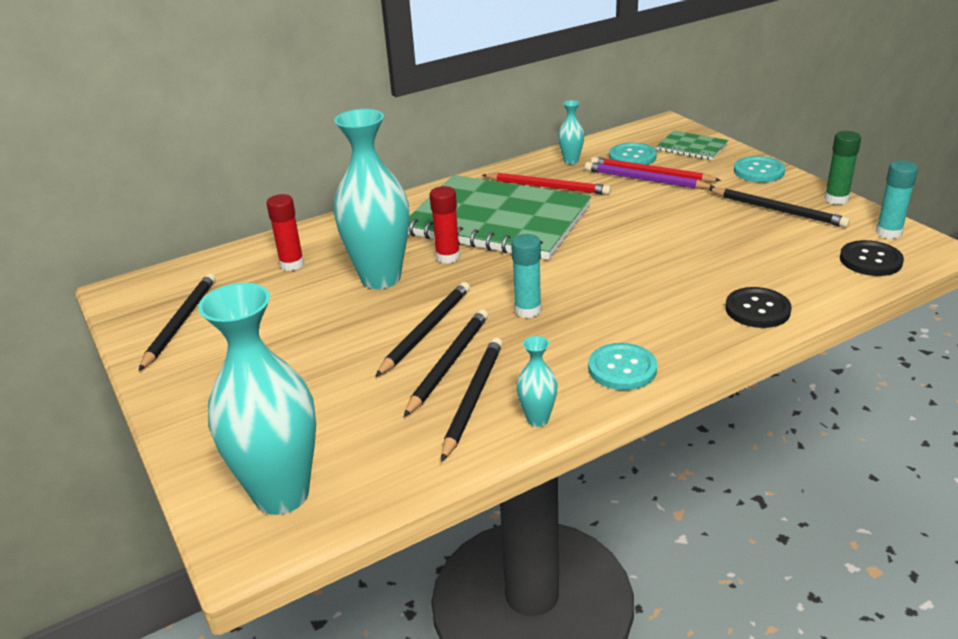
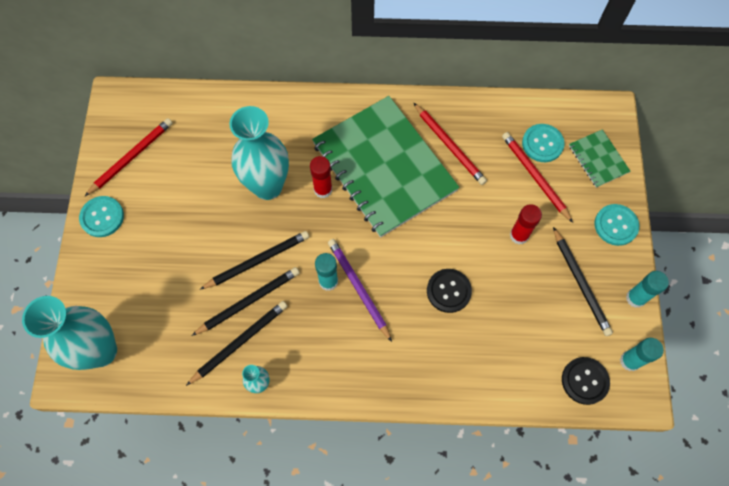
camera: 30 degrees right, 35 degrees up
(180, 323) = (131, 157): black pencil -> red pencil
(292, 264) = (226, 134): red glue stick -> red glue stick (519, 235)
(571, 161) = (493, 120): turquoise vase -> none
(622, 368) = (337, 374): turquoise button -> turquoise button (102, 217)
(645, 180) = (524, 182): purple pencil -> purple pencil (358, 289)
(757, 309) = (463, 378): black button -> black button (448, 291)
(836, 199) = (635, 298): green glue stick -> turquoise glue stick

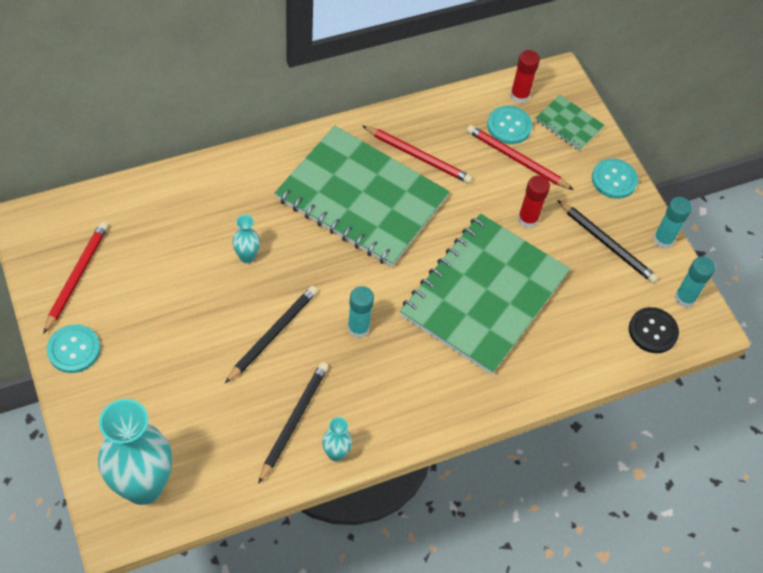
camera: 30 degrees left, 10 degrees down
(248, 301) = (283, 377): black pencil -> none
(267, 186) = (247, 257): turquoise vase -> turquoise vase, size x0.44
(323, 190) = (308, 241): red glue stick -> red glue stick (519, 96)
(358, 289) = (393, 324): purple pencil -> none
(448, 291) = (484, 295): black button -> green notebook

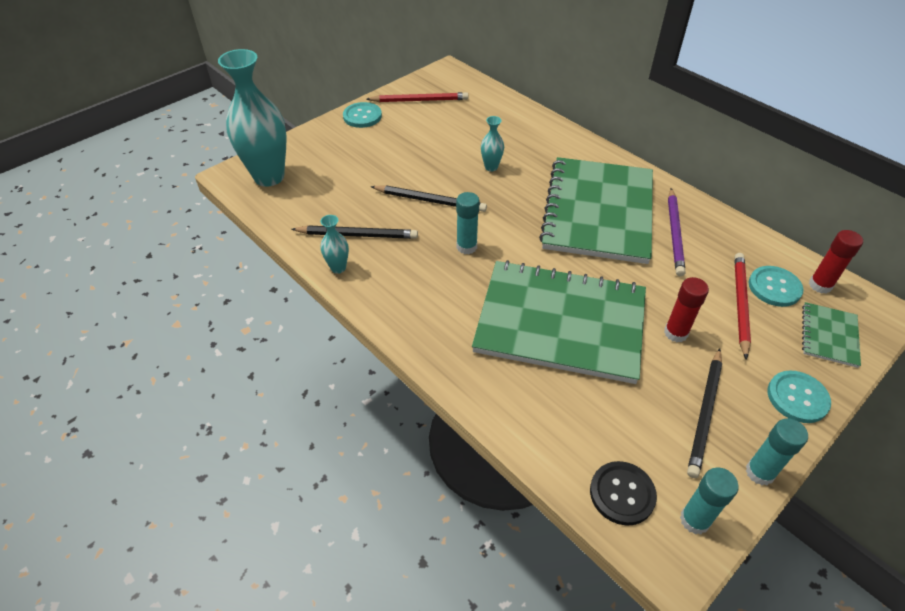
camera: 75 degrees right, 10 degrees down
(418, 156) = (675, 233): red pencil -> purple pencil

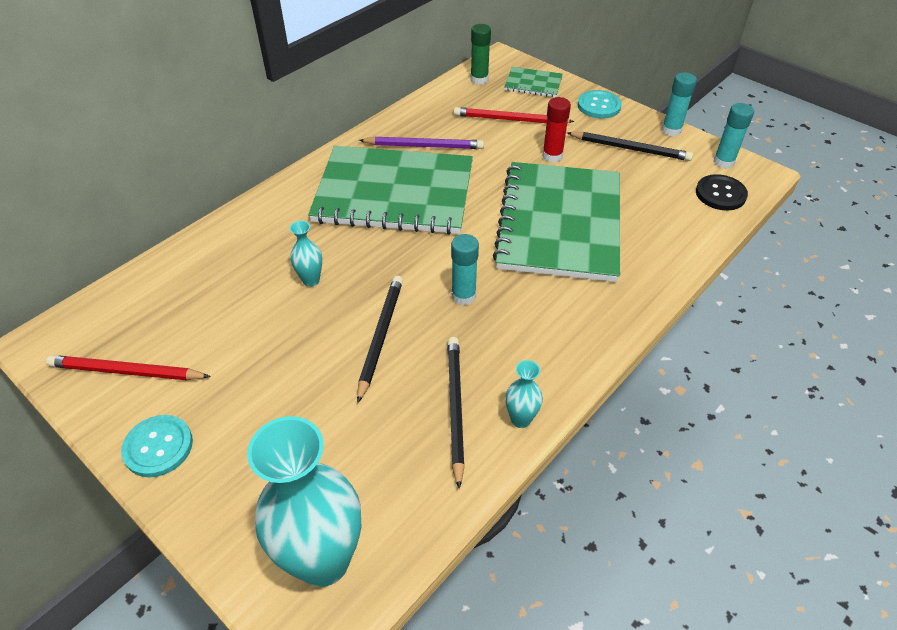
camera: 95 degrees left, 0 degrees up
(419, 100) = (127, 372): red pencil -> red pencil turned 75 degrees counterclockwise
(774, 287) = (486, 101): turquoise button -> none
(820, 285) = (479, 79): red glue stick -> green glue stick

